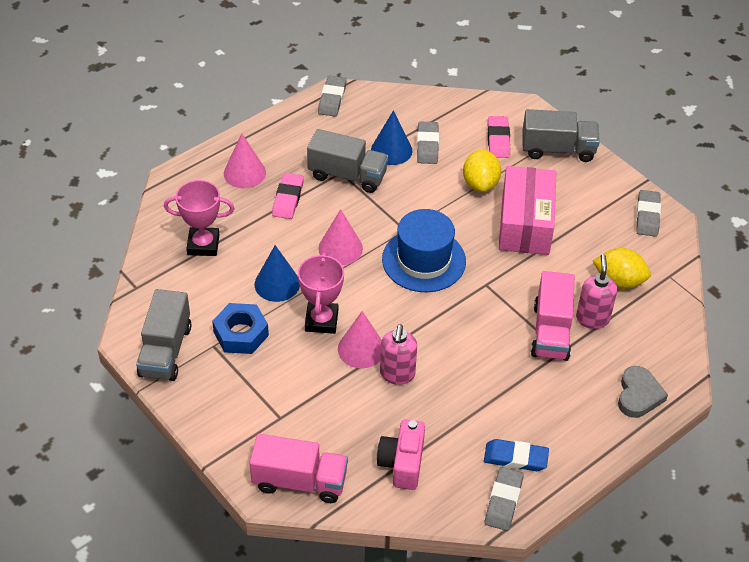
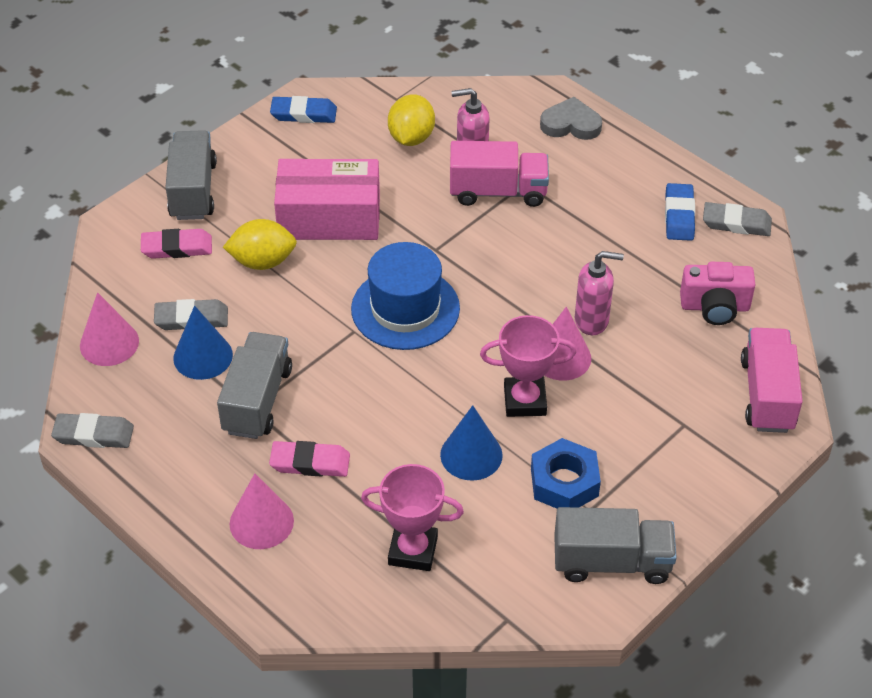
camera: 95 degrees left, 0 degrees up
(203, 245) = (413, 550): pink trophy -> pink trophy turned 75 degrees counterclockwise
(340, 248) = (397, 394): pink cone -> pink cone (109, 343)
(647, 216) = (304, 114): grey eraser -> blue eraser

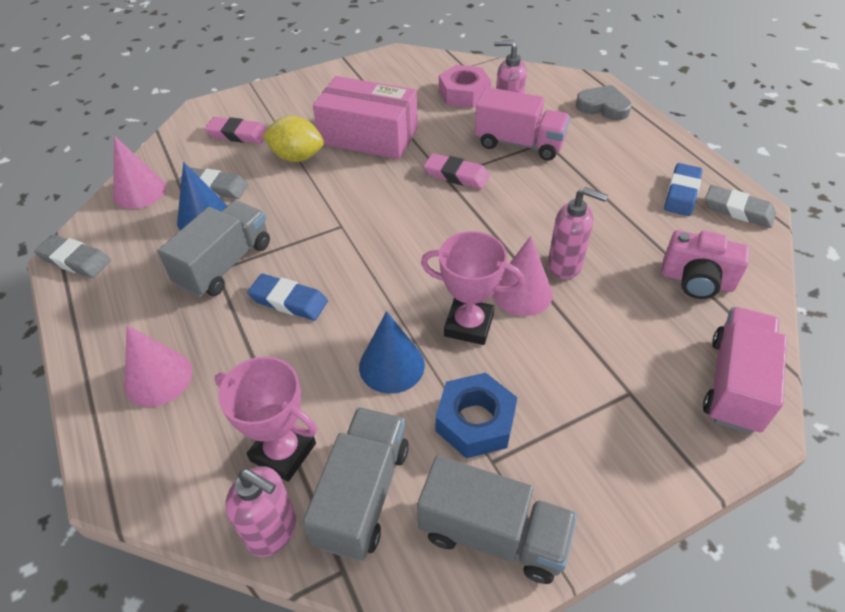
camera: 20 degrees right, 0 degrees up
(193, 191) = (275, 99): grey truck -> grey truck (363, 494)
(304, 114) = (388, 65): blue eraser -> blue eraser (289, 300)
(310, 462) = (236, 332): pink eraser -> pink eraser (456, 175)
(405, 309) = (395, 217): blue hat -> none
(411, 138) = (464, 94): yellow lemon -> pink nut
(437, 609) = (273, 531): none -> pink soap dispenser

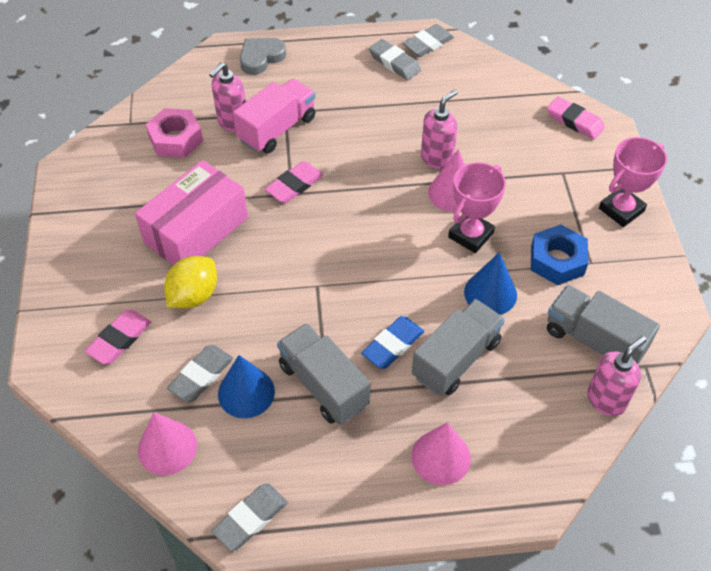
camera: 70 degrees left, 5 degrees up
(283, 452) = (544, 380): pink trophy -> pink trophy (621, 210)
(493, 534) = (641, 280): grey truck -> grey truck (456, 359)
(682, 193) = (394, 63): blue eraser -> grey eraser
(696, 281) = (484, 97): pink camera -> none
(734, 384) = (574, 121): pink truck -> pink eraser

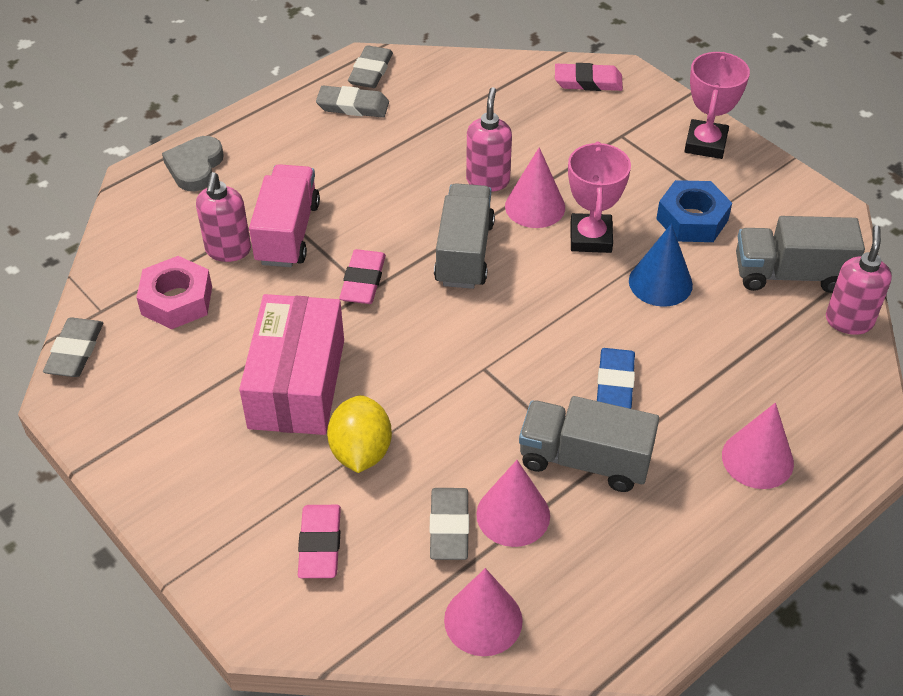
camera: 35 degrees left, 5 degrees down
(246, 392) = (513, 515): blue cone -> pink cone
(250, 518) = (636, 632): grey eraser -> grey eraser (75, 351)
(456, 359) = (686, 361): grey truck -> grey truck (464, 253)

